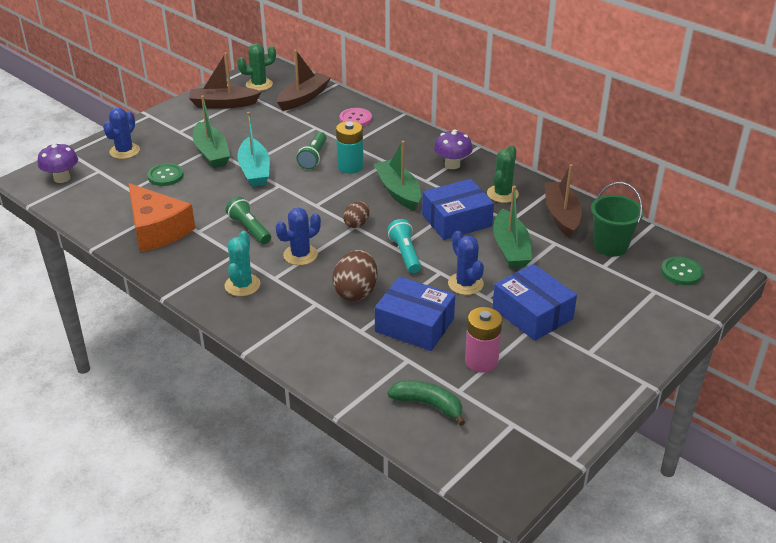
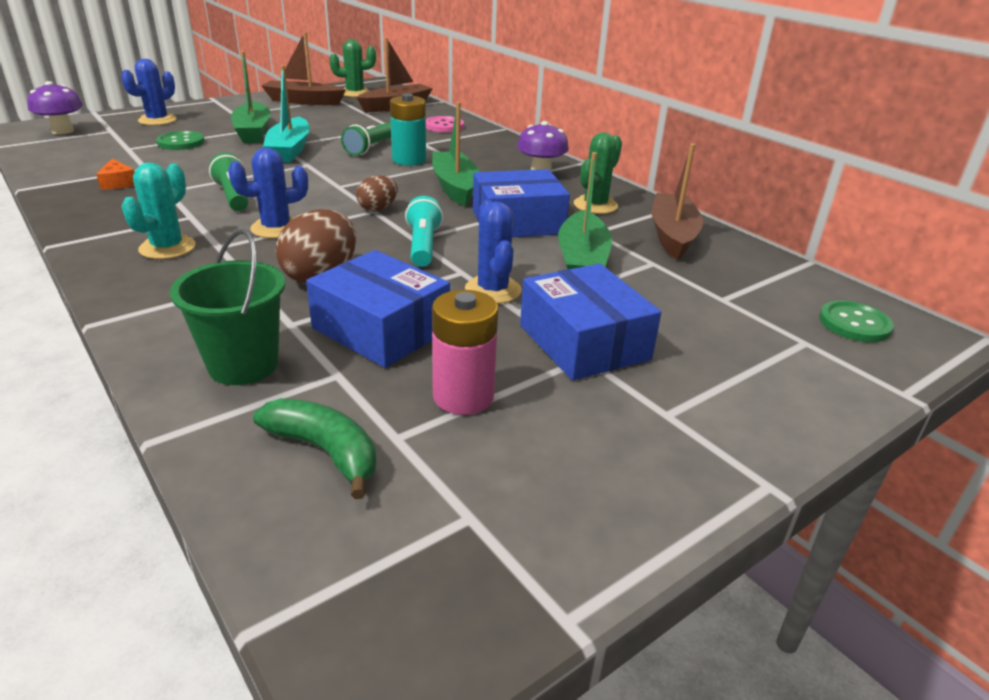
camera: 10 degrees right, 5 degrees down
(157, 230) = (118, 183): orange cheese -> orange cheese, size x0.41
(610, 246) = (739, 277): green bucket -> green bucket (243, 365)

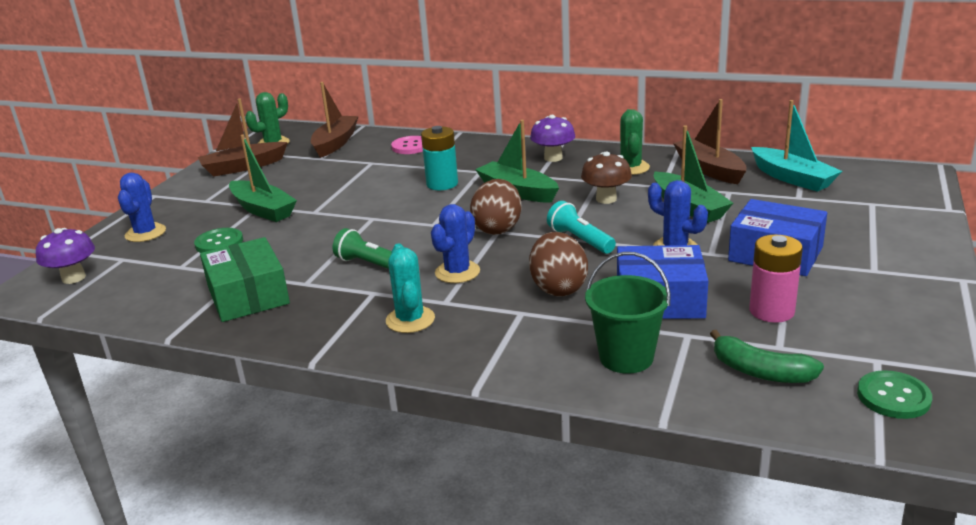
camera: 30 degrees left, 5 degrees down
(118, 183) = (248, 295): orange cheese -> green box
(289, 150) = (331, 212): turquoise boat -> turquoise boat (792, 178)
(325, 451) = (760, 372): green banana -> green banana turned 150 degrees counterclockwise
(370, 148) = (392, 186): green flashlight -> none
(378, 209) = (497, 228): brown egg -> brown egg, size x1.68
(517, 222) = (606, 199): blue box -> brown mushroom
(854, 324) = (877, 183): green button -> green button (893, 397)

